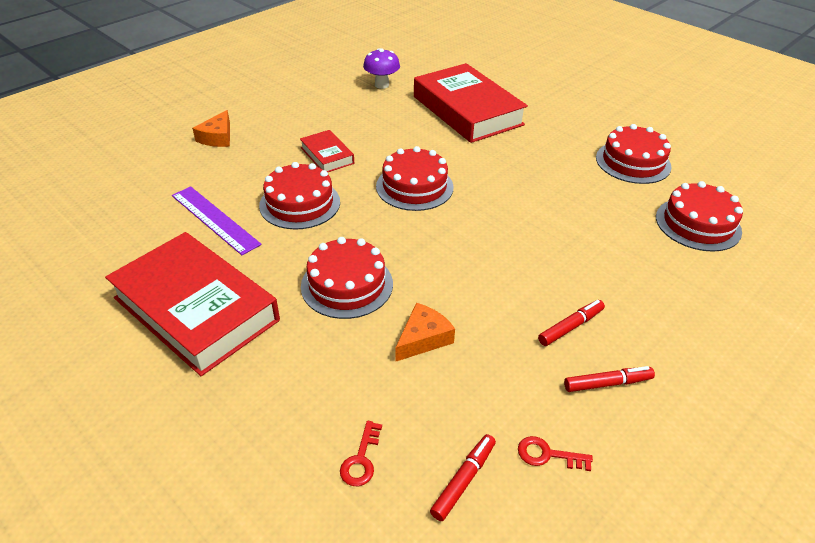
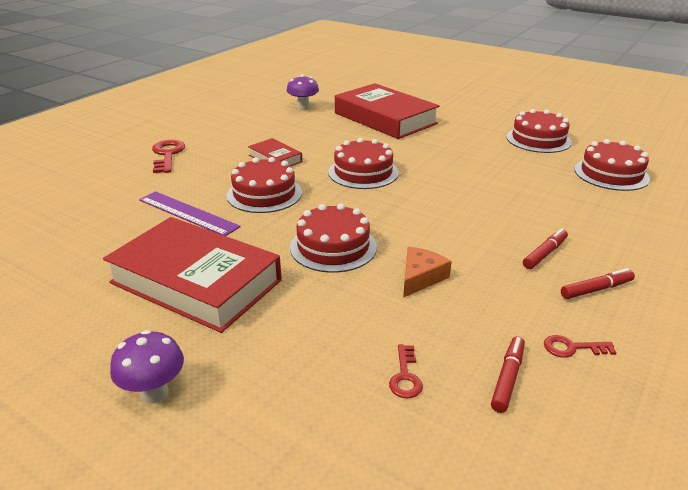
camera: 10 degrees left, 10 degrees down
(119, 435) = (154, 392): none -> purple mushroom
(217, 137) = (167, 155): orange cheese -> red key

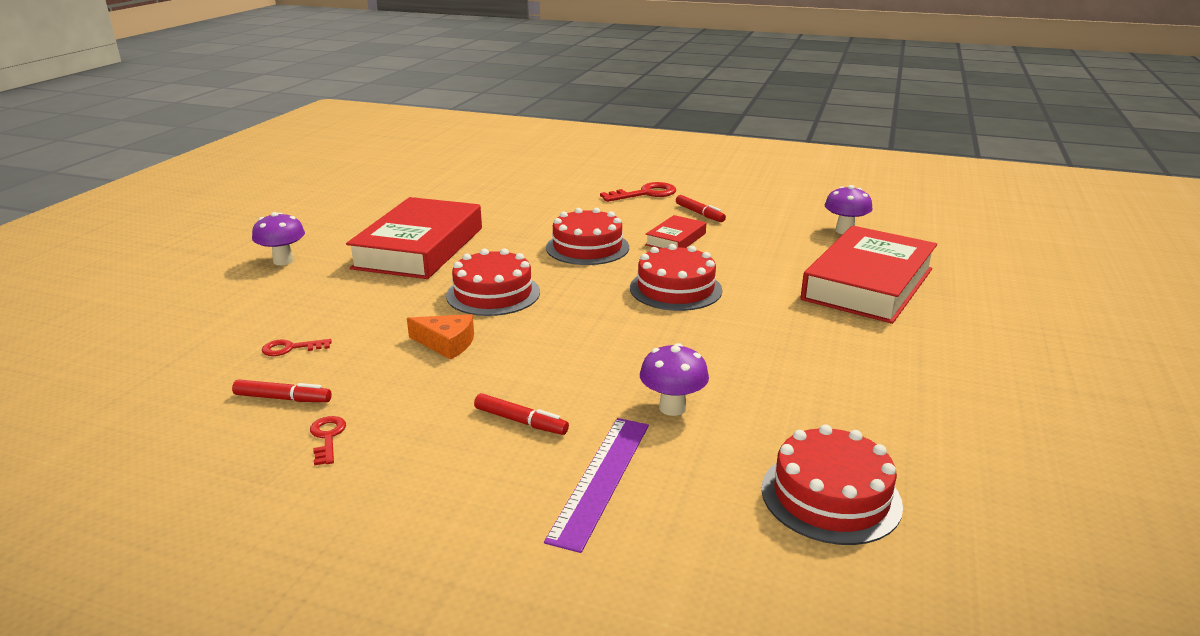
camera: 75 degrees right, 5 degrees down
(188, 213) = (531, 224): purple ruler -> purple ruler (601, 479)
(527, 199) = (672, 408): none -> purple mushroom
(538, 139) = (922, 418): red cake -> none
(596, 289) = (444, 459): red marker -> red marker (699, 213)

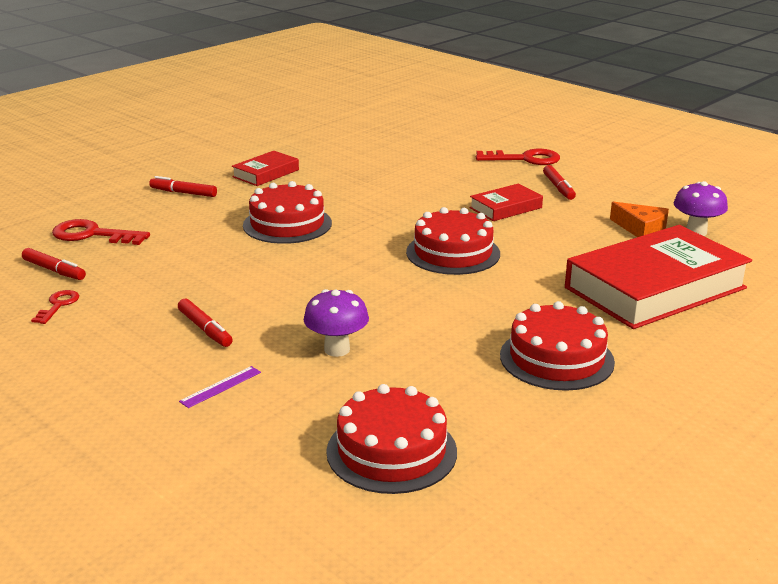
camera: 25 degrees right, 0 degrees up
(283, 261) = (150, 165): purple mushroom -> none
(291, 348) = (93, 235): red key -> red key, size x1.73
(351, 283) = (183, 193): none -> red marker
(419, 248) = (266, 173): red book -> red book, size x0.47
(446, 343) = (209, 256): orange cheese -> orange cheese (641, 229)
(587, 247) = (412, 200): red cake -> red cake (556, 358)
(601, 479) = (220, 387): purple ruler -> purple ruler, size x0.49

